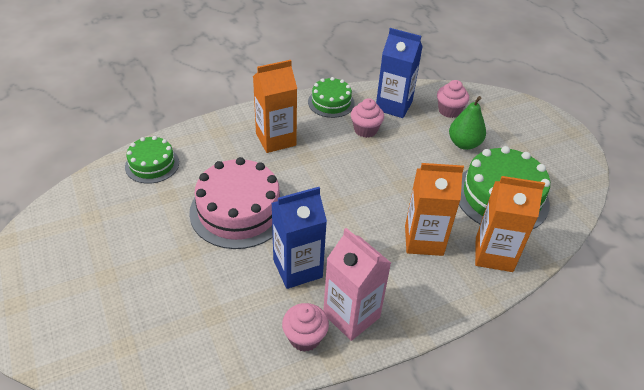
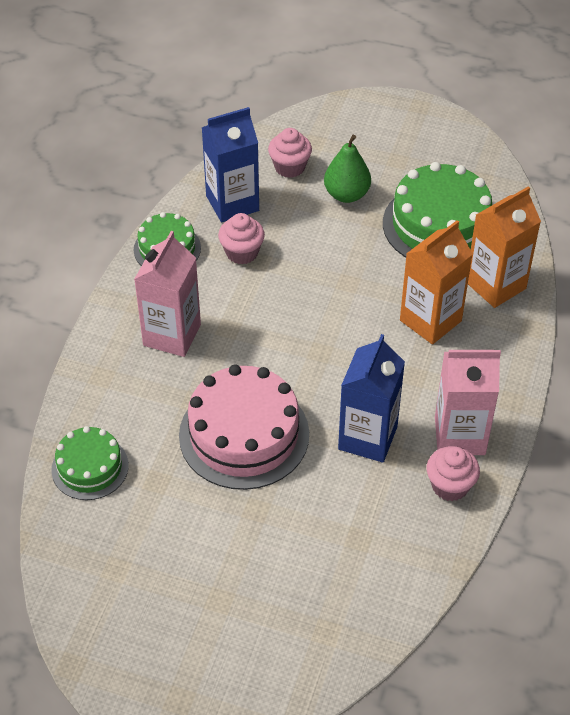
camera: 45 degrees left, 5 degrees up
(276, 139) = (172, 335): orange carton -> pink carton

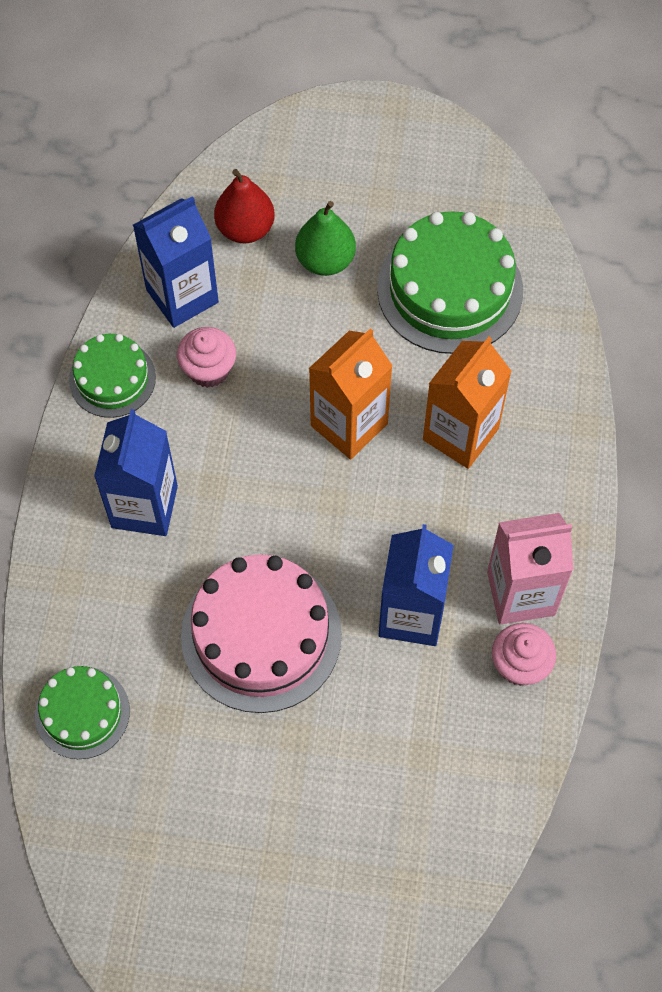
camera: 10 degrees left, 15 degrees up
(172, 335) = (144, 506): pink carton -> blue carton
(290, 167) = (245, 228): pink cupcake -> red pear
(495, 285) = (532, 369): orange carton -> orange carton (349, 425)

